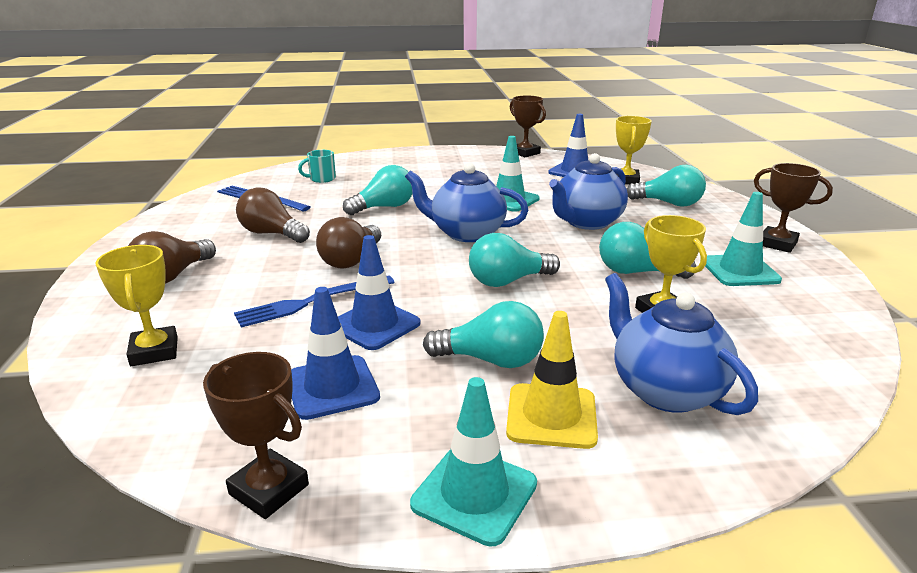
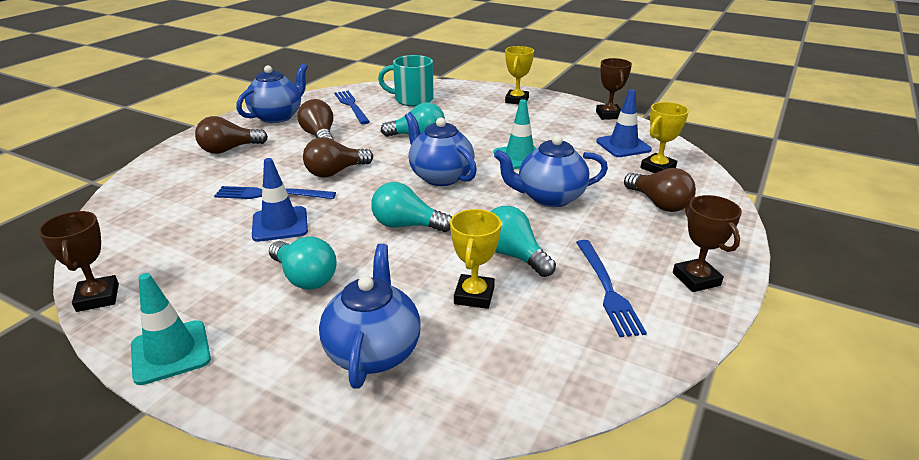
camera: 35 degrees right, 5 degrees up
(154, 351) = (159, 196): yellow trophy -> yellow trophy (517, 100)
(181, 228) = (277, 116): none -> blue teapot
(321, 179) = (412, 100): turquoise mug -> turquoise mug, size x1.79
(332, 387) = (201, 255): blue traffic cone -> none
(551, 416) = (279, 330): yellow traffic cone -> none
(668, 203) = (658, 203): turquoise light bulb -> brown light bulb
(739, 271) = (607, 289): turquoise traffic cone -> blue fork

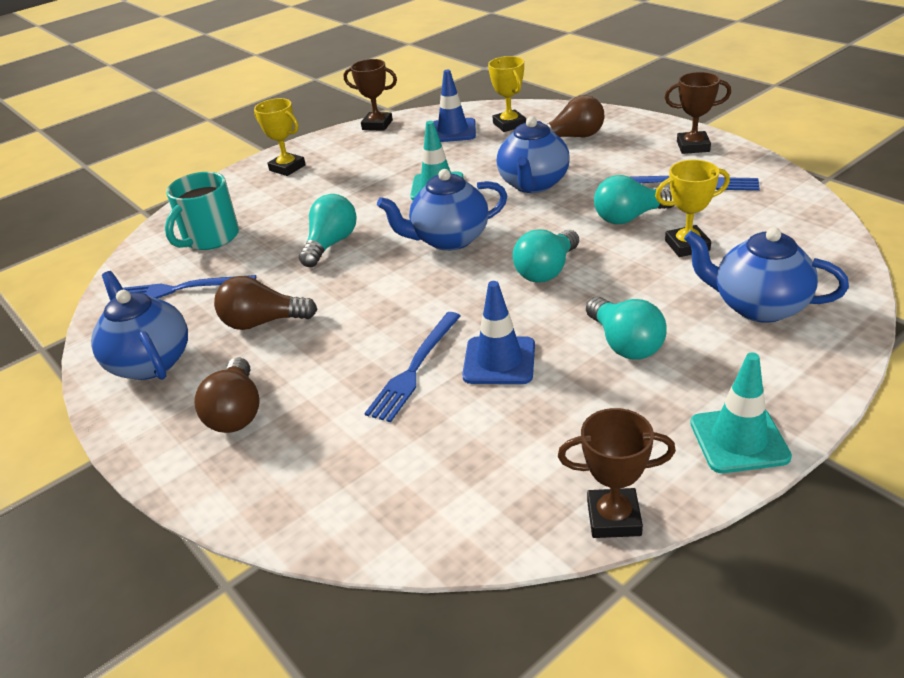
camera: 65 degrees left, 5 degrees up
(305, 277) = (624, 344): turquoise light bulb -> turquoise light bulb turned 90 degrees clockwise
(335, 172) = (386, 313): brown light bulb -> none
(474, 295) = (687, 246): yellow trophy -> yellow trophy turned 45 degrees counterclockwise

